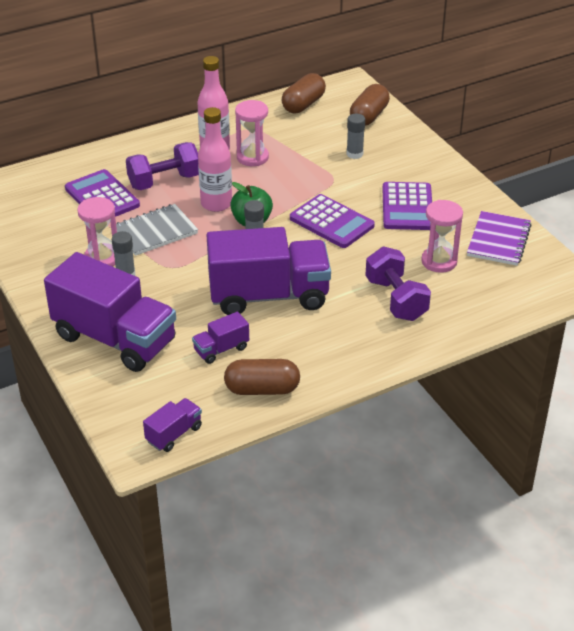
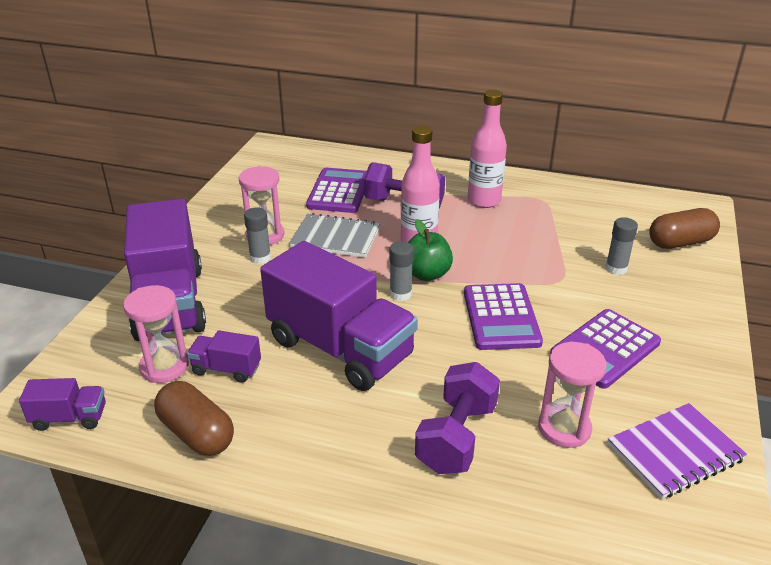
camera: 45 degrees right, 5 degrees down
(252, 157) = (508, 222): pink hourglass -> pink hourglass (164, 367)
(303, 104) = (622, 203): brown capsule -> none

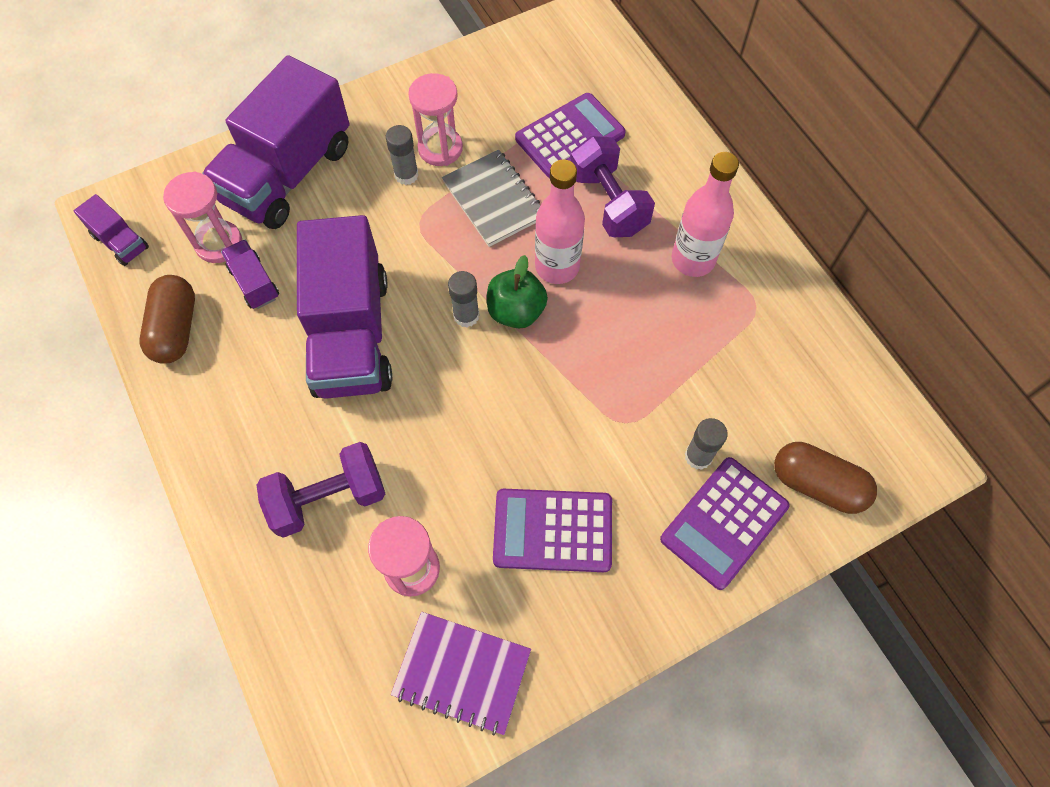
camera: 45 degrees right, 30 degrees up
(501, 317) = (513, 416): purple calculator -> purple calculator (724, 522)

